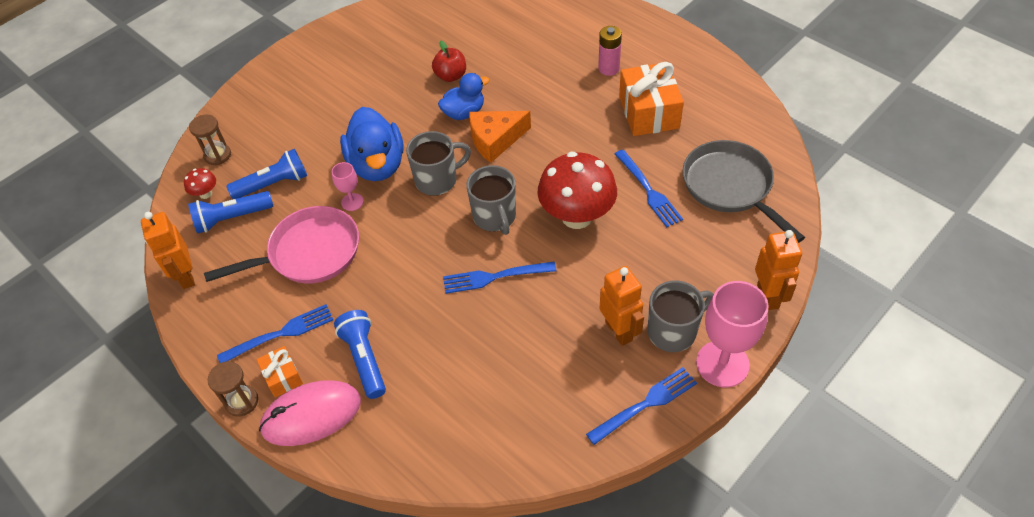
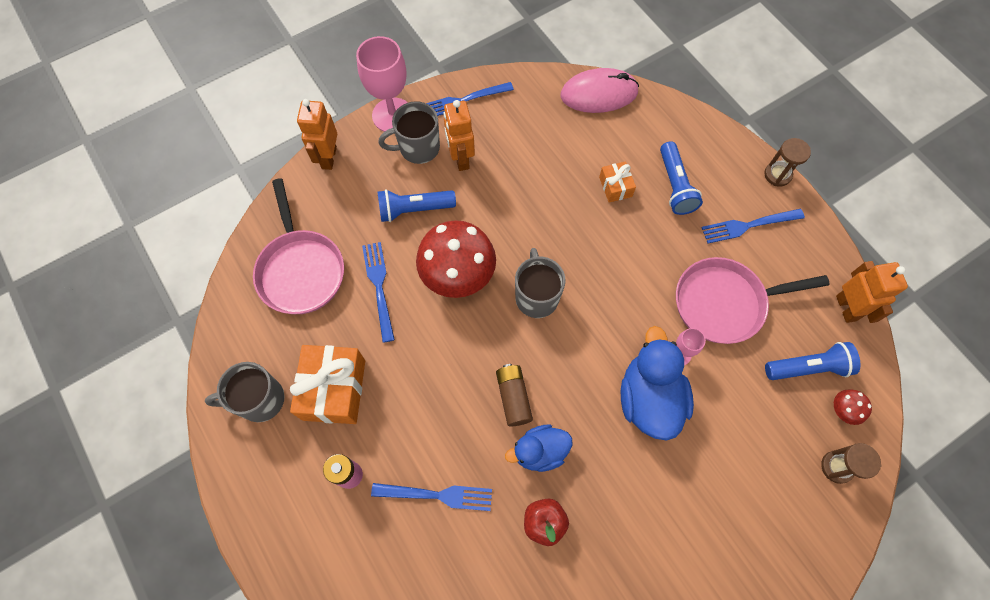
camera: 170 degrees left, 15 degrees up
(274, 184) = (766, 403): blue flashlight -> blue flashlight (414, 209)
(282, 377) = (744, 187): orange gift -> orange gift (615, 187)
(311, 415) = (719, 151): pink mouse -> pink mouse (599, 94)
(437, 180) = (586, 358): grey mug -> grey mug (260, 400)
(494, 277) = (551, 232): blue fork -> blue fork (437, 495)
(495, 140) = (513, 397): orange cheese -> brown battery
(730, 187) = (301, 270): grey pan -> pink pan

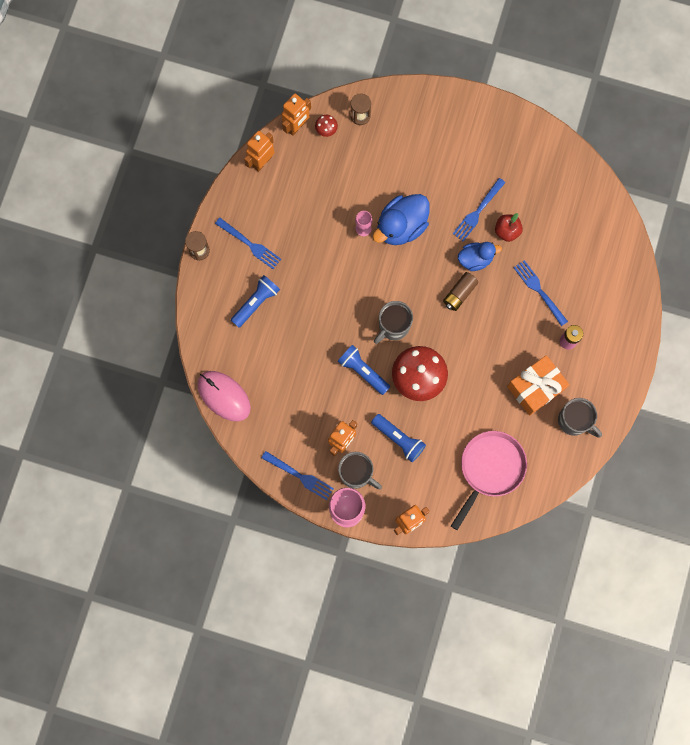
camera: 130 degrees left, 10 degrees up
(379, 287) = (461, 416): blue fork -> blue fork (478, 211)
(539, 451) = (475, 259): blue duck -> blue duck turned 45 degrees counterclockwise
(615, 187) = (285, 336): orange gift -> none
(725, 303) = (312, 225): pink pan -> none
(808, 367) = (315, 160): blue flashlight -> blue flashlight (362, 371)
(870, 380) = (297, 126): none -> orange robot

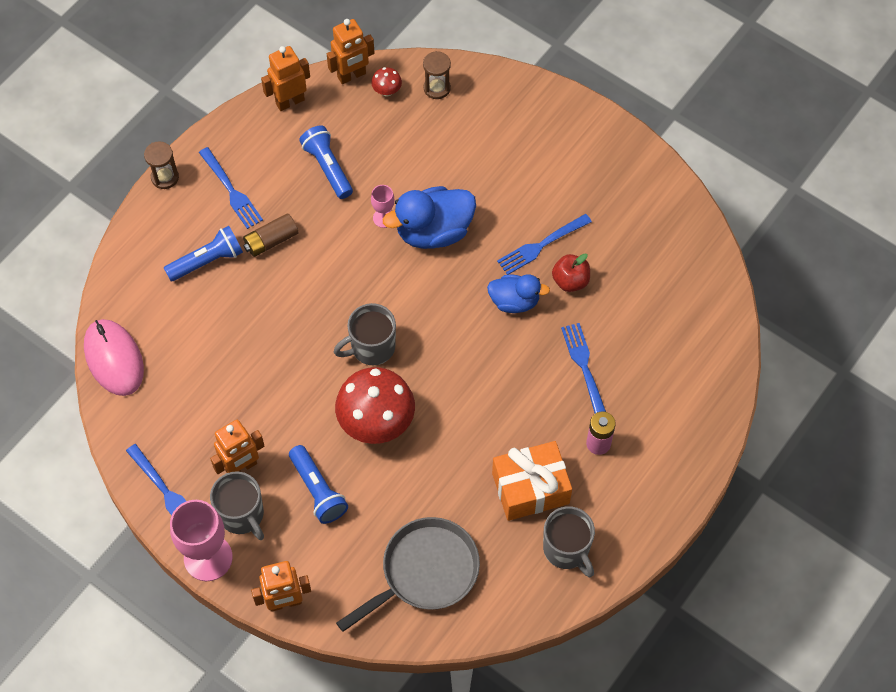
camera: 20 degrees right, 15 degrees down
(362, 371) = (307, 389): blue flashlight -> blue flashlight (327, 167)
(459, 294) = (476, 336): brown battery -> brown battery (271, 241)
(490, 469) = (424, 572): pink pan -> grey pan

